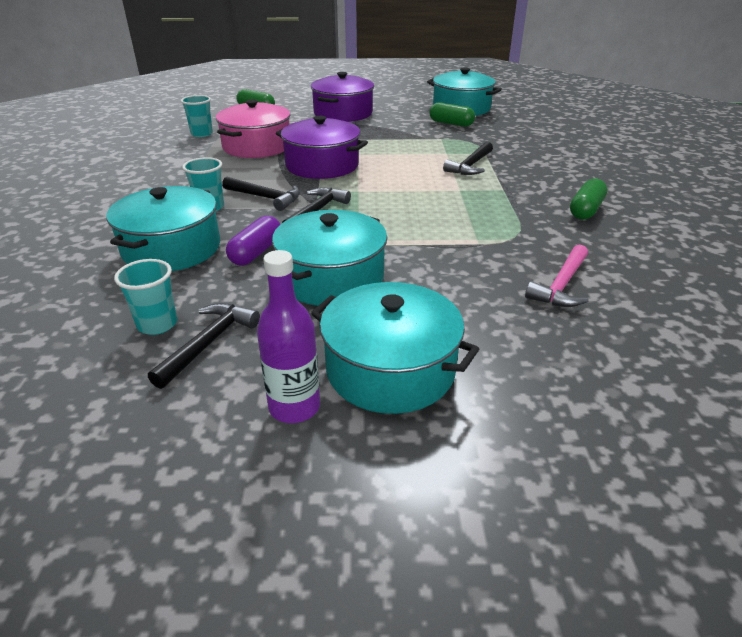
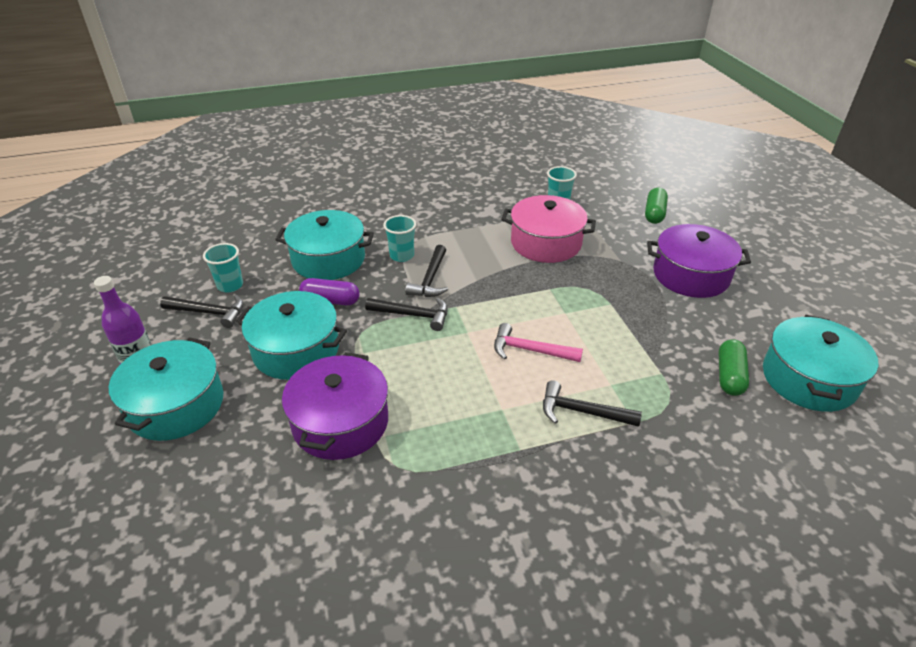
camera: 75 degrees right, 5 degrees up
(322, 165) = (520, 295): purple pot -> purple pot (340, 422)
(561, 285) = (301, 510): pink hammer -> pink hammer (530, 350)
(585, 210) = (491, 538): green capsule -> none

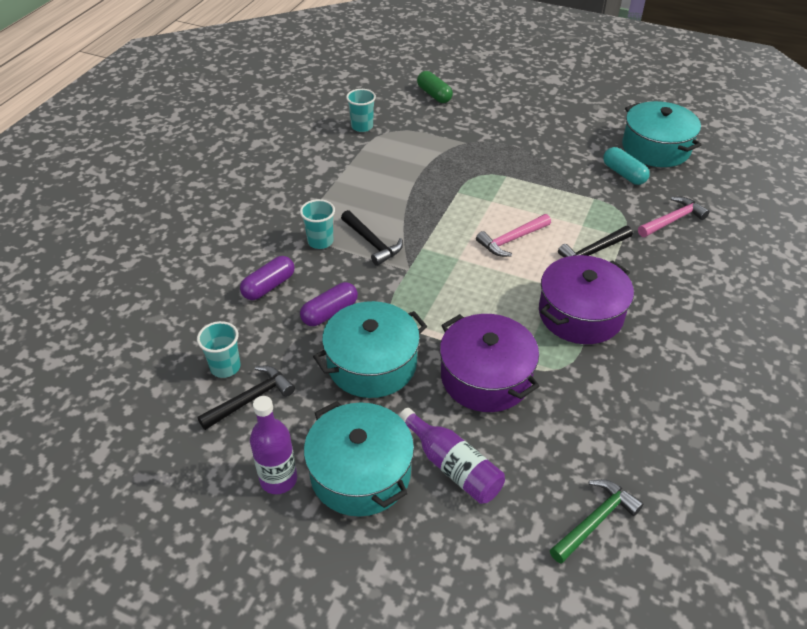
camera: 50 degrees left, 5 degrees up
(220, 455) = (453, 466): none -> purple bottle
(221, 591) = (595, 521): none -> green hammer
(328, 259) = (269, 286): turquoise pot -> purple capsule
(413, 315) = (405, 276): black hammer -> none
(546, 243) = (402, 162): pink pot -> none
(691, 275) = (518, 125): purple pot -> purple pot (580, 314)
(712, 448) = (672, 220): none -> pink hammer
(729, 376) = (623, 174): green capsule -> turquoise capsule

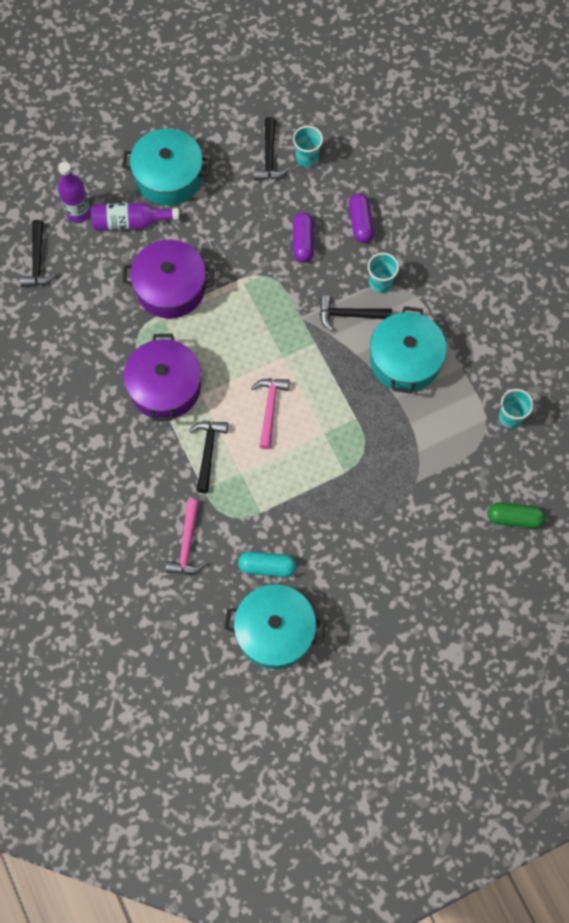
camera: 130 degrees right, 25 degrees up
(278, 479) = (201, 137): purple bottle -> purple bottle (78, 212)
(372, 363) = (238, 235): turquoise pot -> turquoise pot (405, 360)
(595, 521) = (37, 261): green hammer -> black hammer

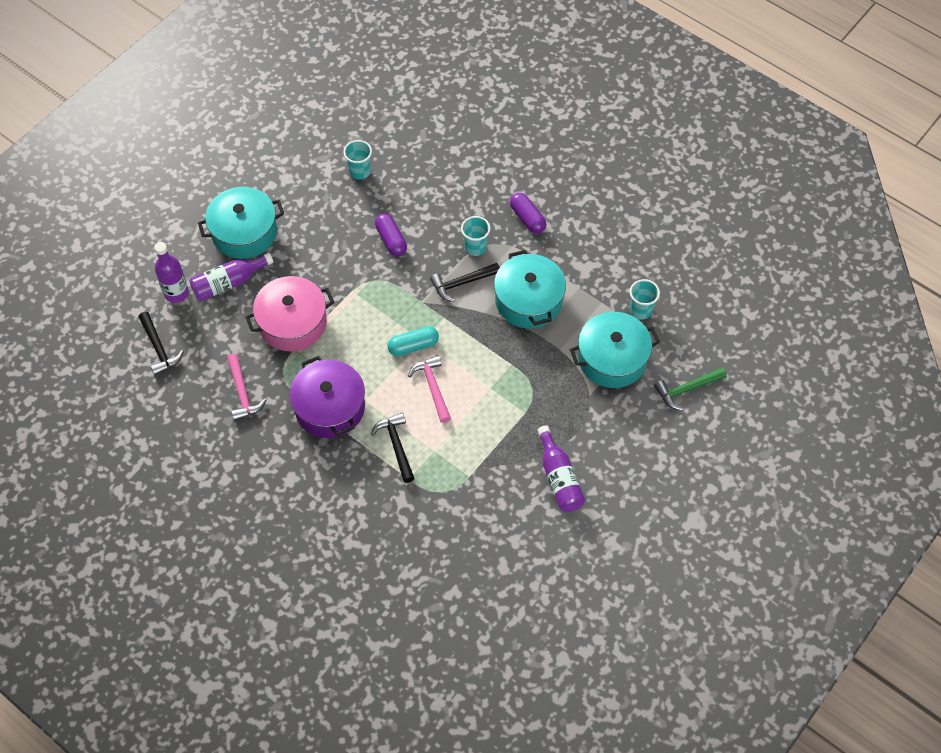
camera: 25 degrees left, 10 degrees down
(170, 288) = (293, 323): purple pot -> pink pot
(187, 544) = (417, 531): pink hammer -> pink hammer (242, 393)
(267, 566) = (498, 519): turquoise capsule -> turquoise capsule (413, 346)
(269, 157) = (326, 183): black hammer -> none
(275, 631) = (533, 570): turquoise pot -> turquoise pot (612, 359)
(345, 552) = (559, 478): none -> purple bottle
(360, 223) = (433, 206): purple capsule -> purple capsule (527, 218)
(514, 518) = (687, 389): green capsule -> green hammer

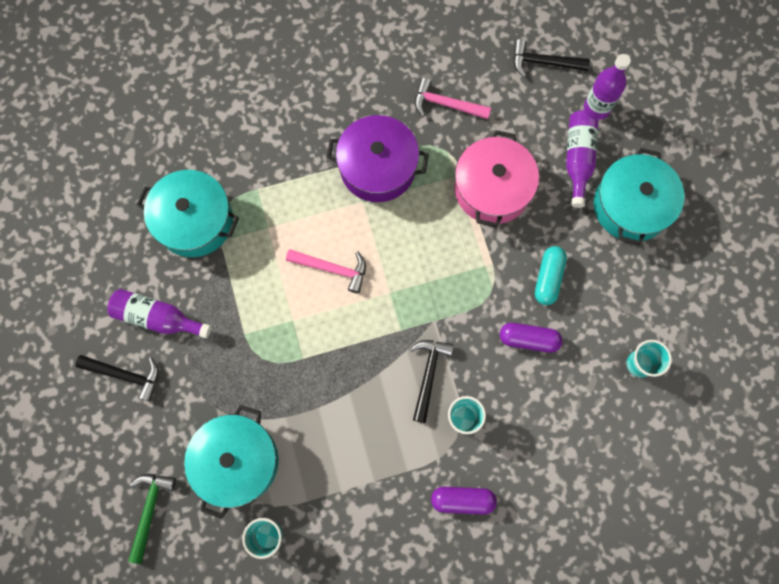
camera: 125 degrees right, 15 degrees up
(396, 446) = (297, 199): black hammer -> black hammer (125, 375)
(413, 346) = (389, 280): turquoise capsule -> turquoise capsule (548, 278)
(528, 300) = (362, 427): turquoise pot -> turquoise pot (194, 221)

